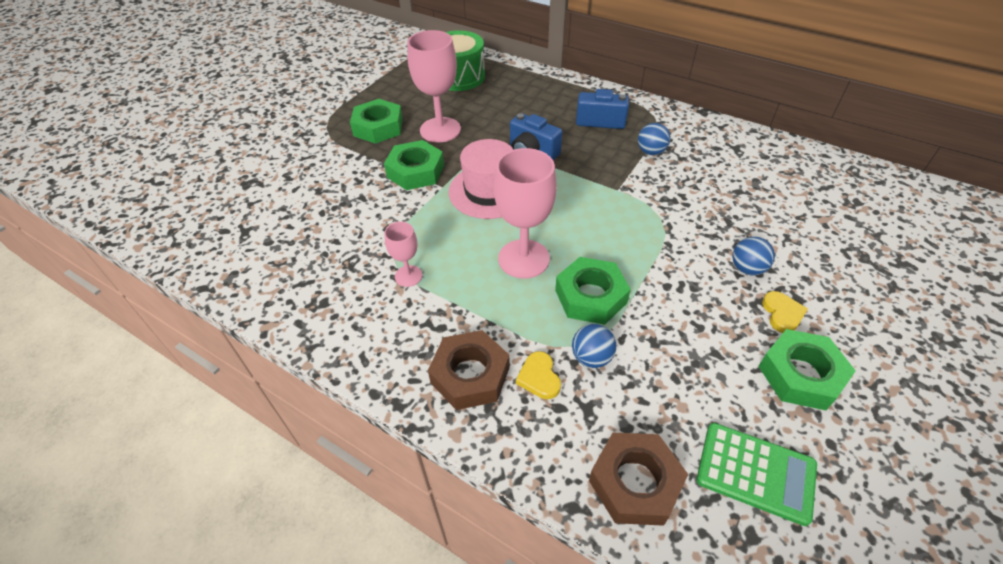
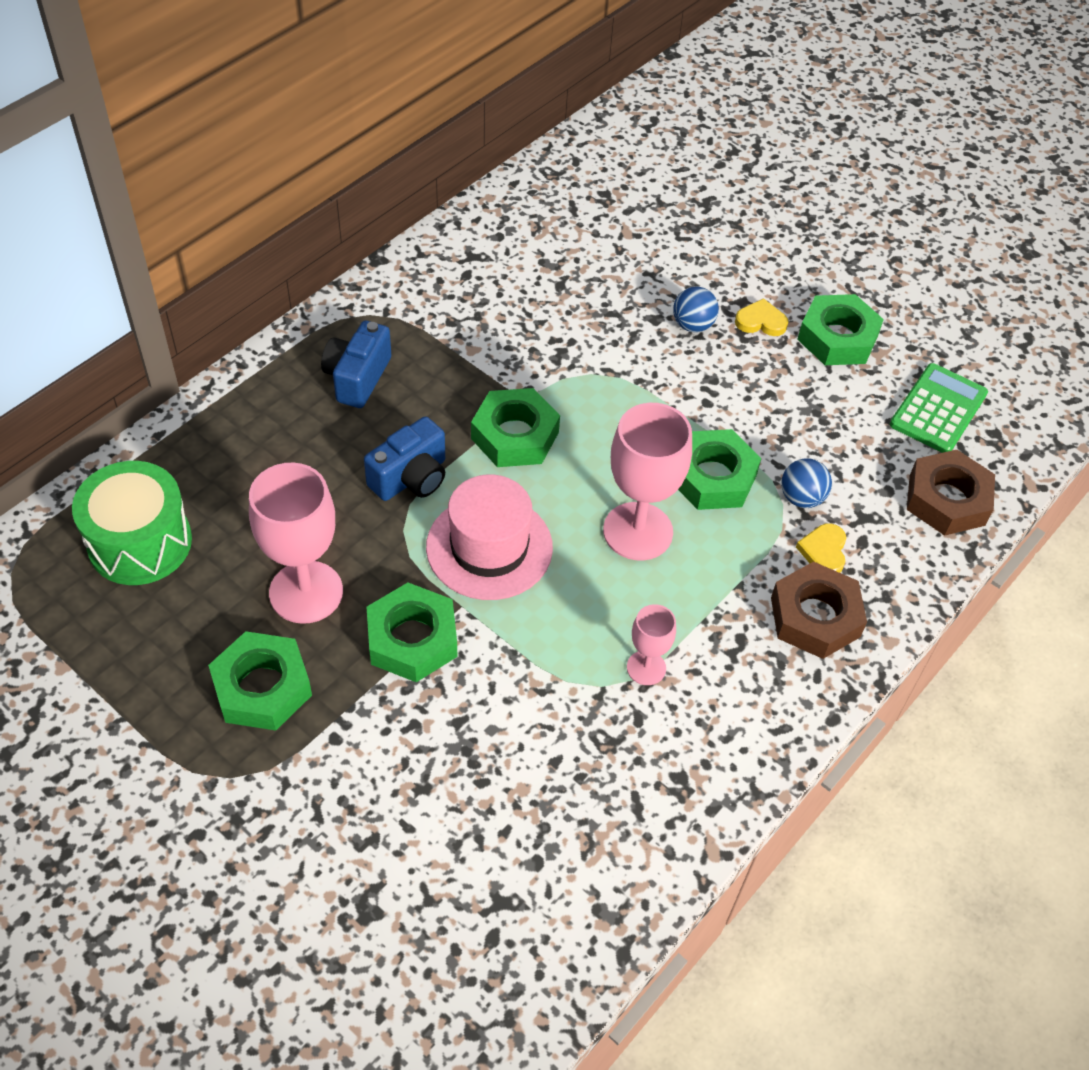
camera: 85 degrees left, 5 degrees up
(539, 377) = (823, 551): yellow heart -> yellow heart turned 105 degrees clockwise
(585, 189) = (515, 435): none -> green nut
(651, 152) = (454, 343): blue ball -> none

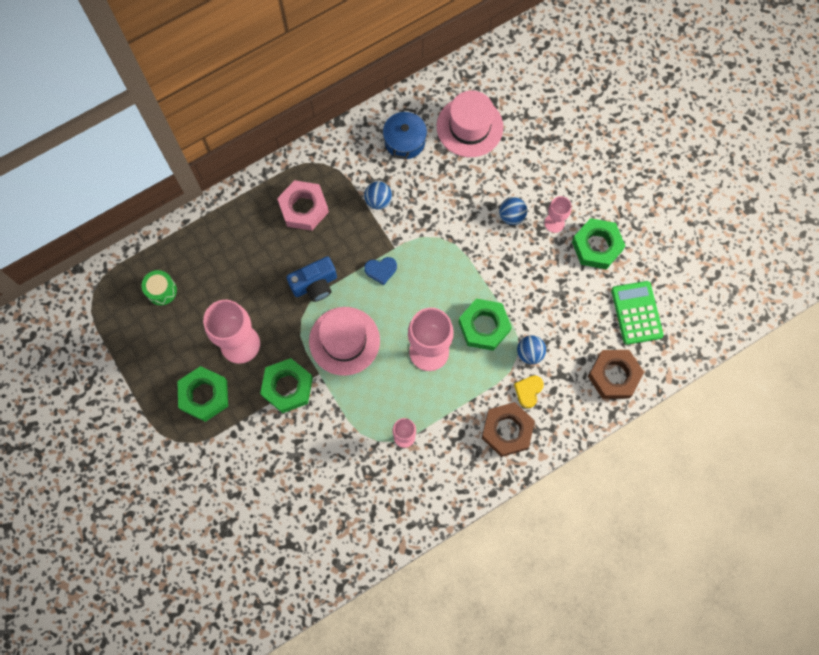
camera: 20 degrees right, 20 degrees up
(140, 542) = (161, 291): green drum -> green drum, size x0.54
(357, 378) = (304, 208): blue camera -> pink nut
(476, 345) = (378, 200): none -> blue ball
(490, 264) = (405, 141): none -> blue pot
(515, 435) = (381, 270): green nut -> blue heart
(582, 230) = (469, 127): none -> pink hat
(761, 321) = (554, 223): yellow heart -> pink goblet
(938, 409) = (636, 313): green calculator -> green calculator turned 60 degrees counterclockwise

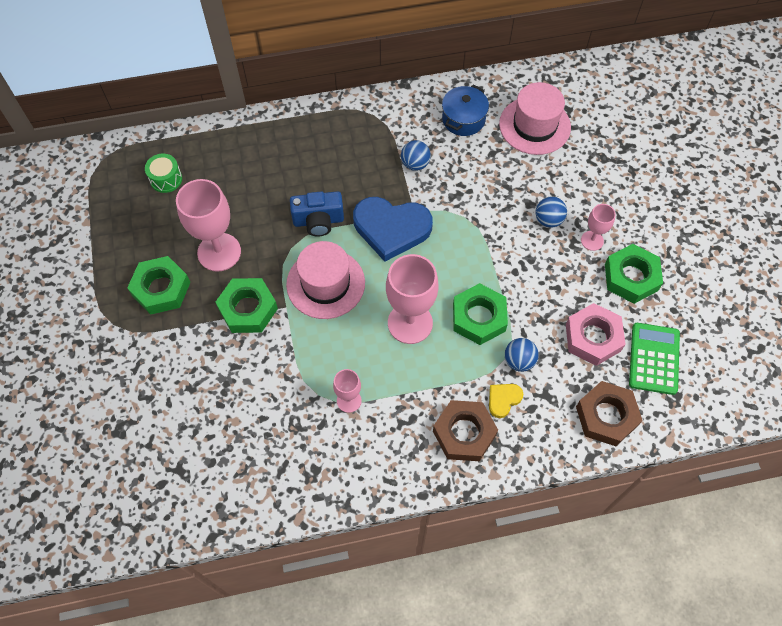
camera: 20 degrees right, 10 degrees down
(304, 208) = (337, 148): pink nut -> pink nut (593, 337)
(381, 270) = (391, 228): blue heart -> blue heart, size x2.22

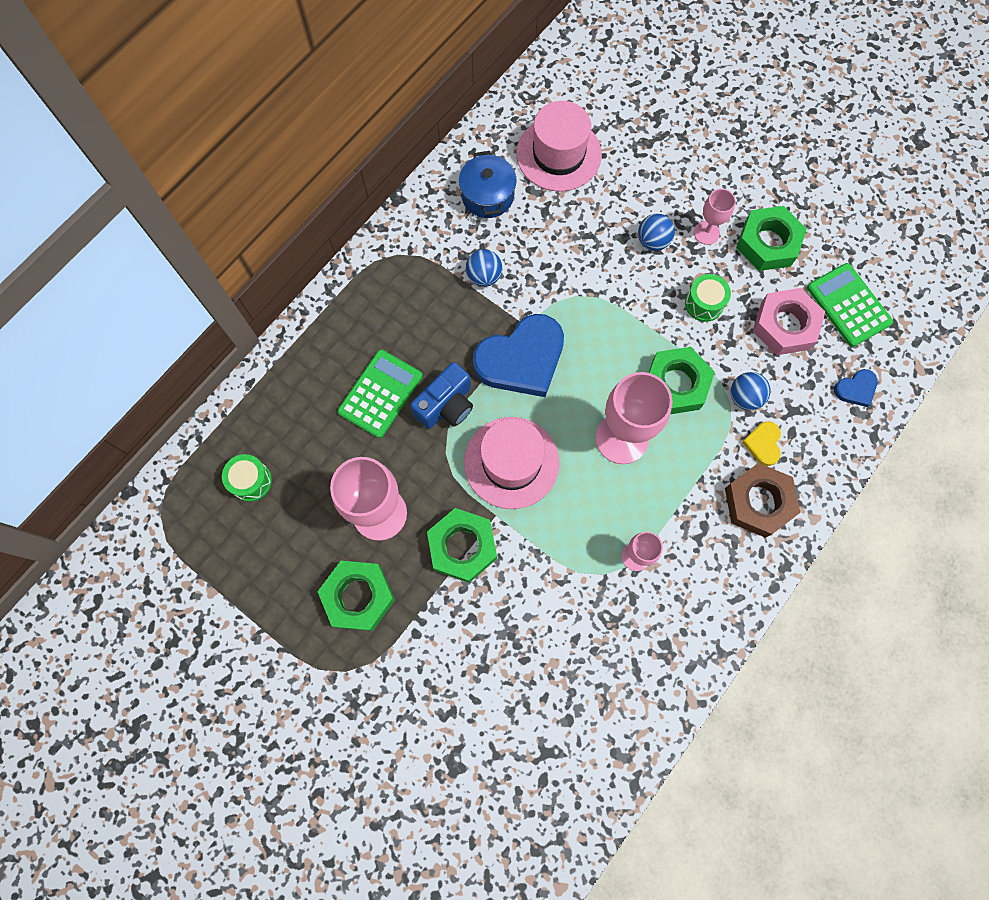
camera: 40 degrees left, 10 degrees up
(286, 186) = (380, 394): none -> green calculator
(547, 282) = (704, 303): none -> green drum
(606, 416) = (856, 389): brown nut -> blue heart

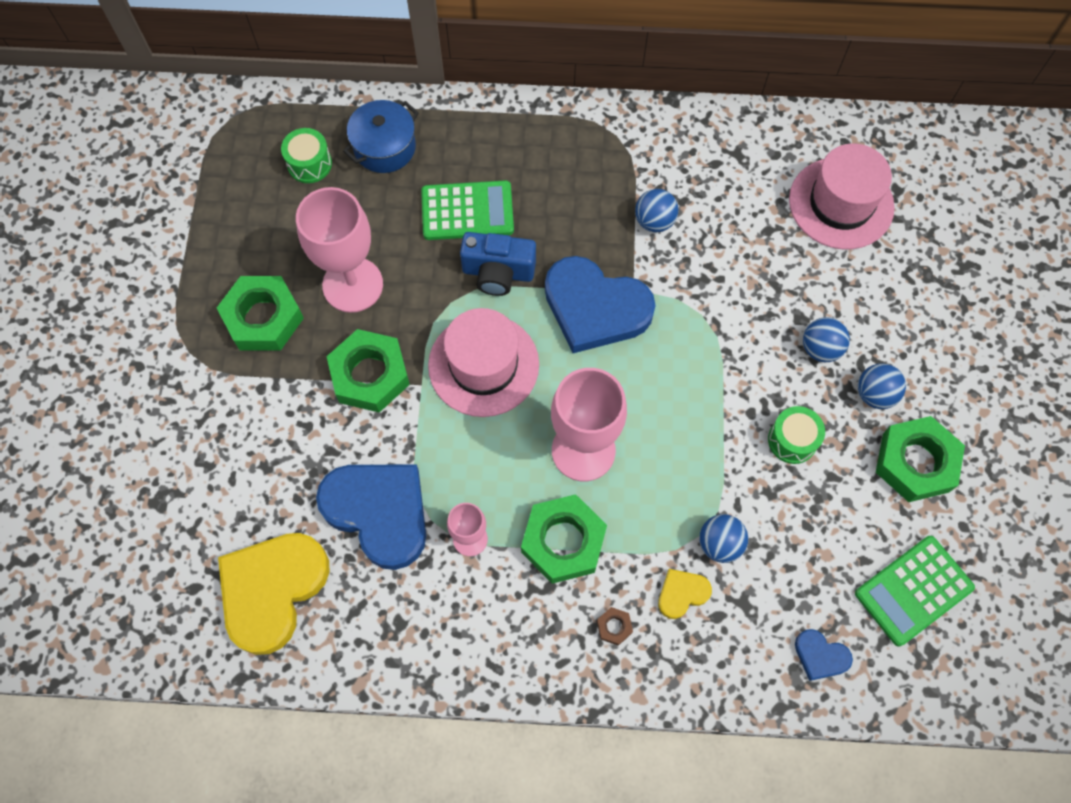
camera: 55 degrees right, 5 degrees down
(487, 196) = (741, 170): blue pot -> blue pot (384, 147)
(574, 607) = (379, 512): none -> blue heart
(582, 721) = (272, 590): none -> yellow heart
(676, 384) = (681, 467): green nut -> green nut (563, 541)
(706, 233) = (874, 394): pink goblet -> blue ball
(758, 502) = (614, 627): brown nut -> brown nut, size x0.41
(785, 325) = (834, 537): pink nut -> none
(848, 305) = (913, 590): green calculator -> green calculator turned 150 degrees counterclockwise

